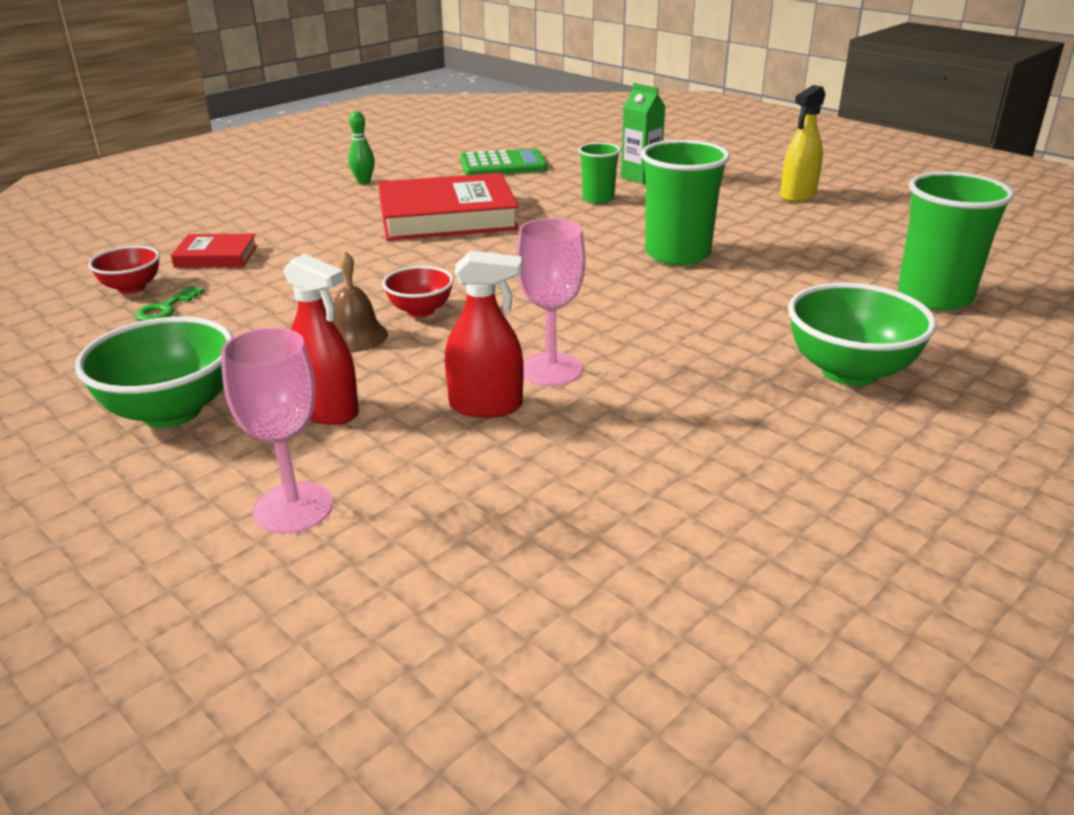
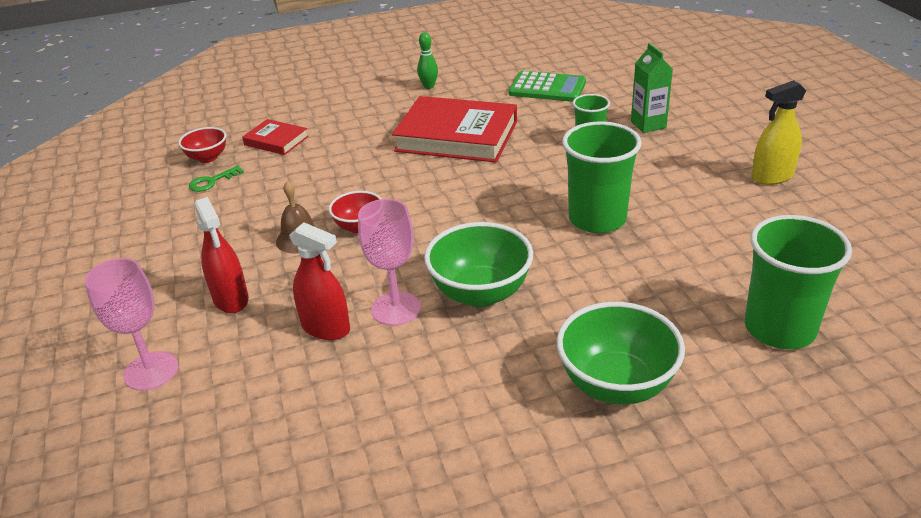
camera: 30 degrees right, 5 degrees up
(171, 411) = (150, 271): green bowl -> green bowl (480, 293)

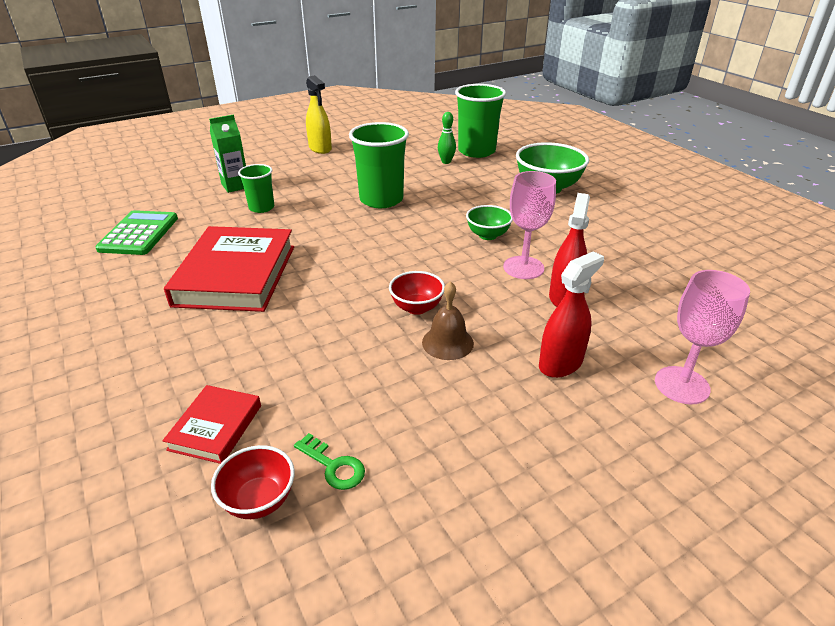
camera: 105 degrees left, 0 degrees up
(429, 86) = (91, 312): green bowling pin -> green bowling pin (446, 162)
(480, 293) = (488, 235): green bowl -> green bowl, size x0.58

